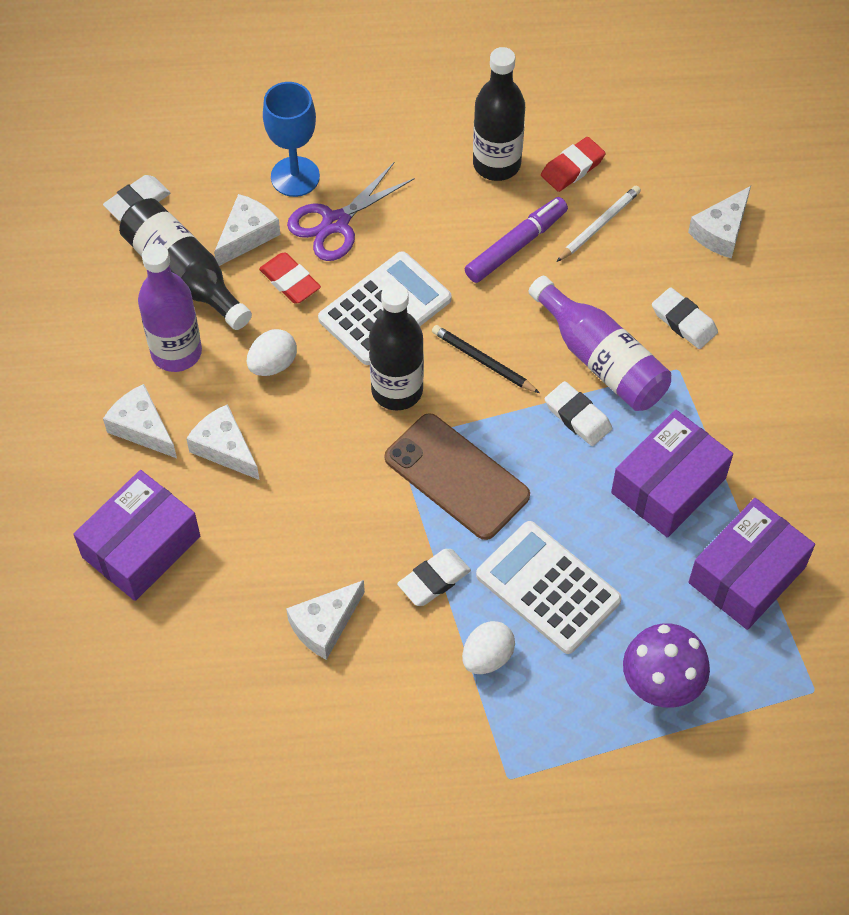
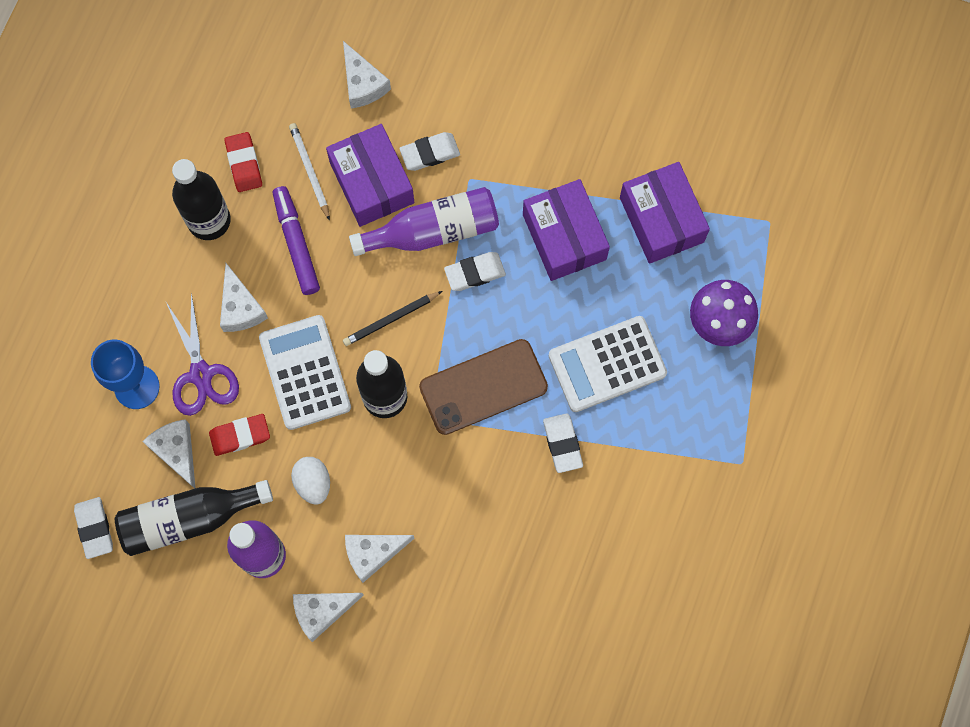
camera: 65 degrees left, 15 degrees up
(141, 547) = (430, 654): purple box -> purple box (372, 182)
(324, 625) = (562, 541): white cheese -> white cheese (240, 307)
(487, 657) = (642, 434): white egg -> none

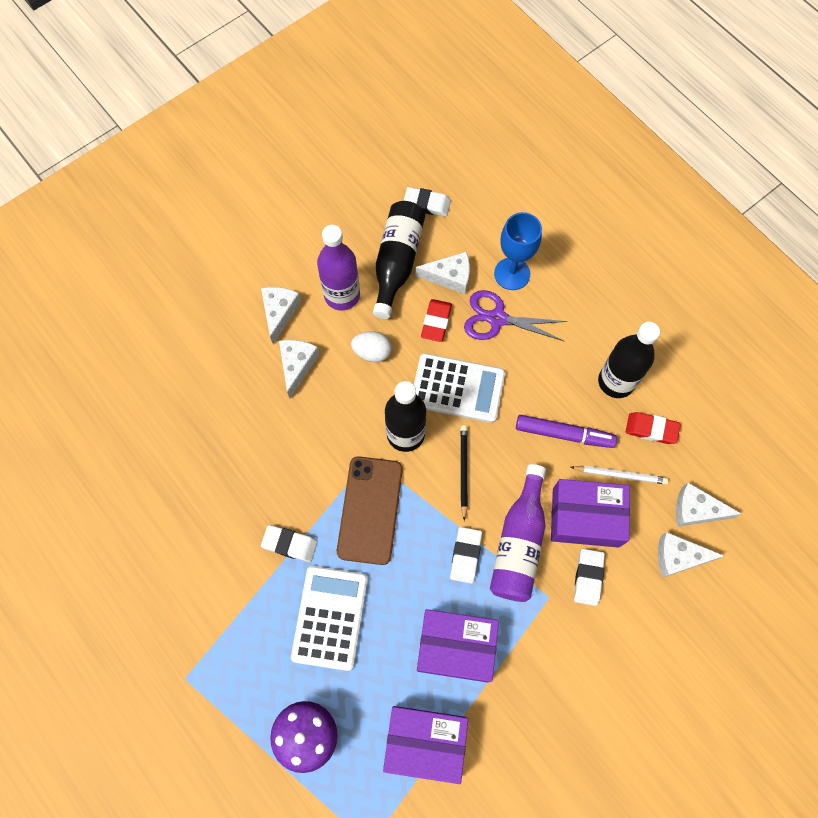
camera: 120 degrees right, 5 degrees down
(240, 307) = (533, 369): white cheese -> white cheese (696, 510)

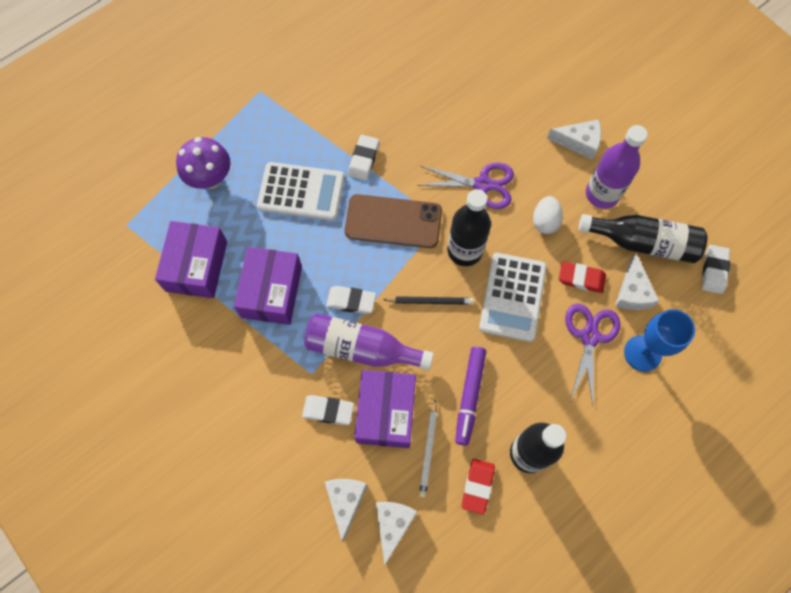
camera: 90 degrees right, 0 degrees up
(297, 365) = (527, 159): white cheese -> none
(327, 413) = (483, 184): none -> purple scissors

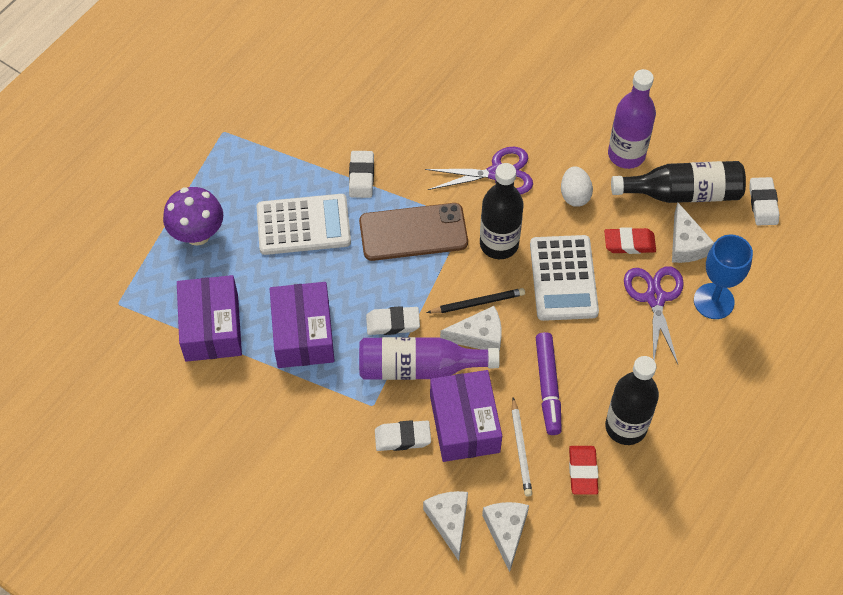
camera: 15 degrees left, 10 degrees down
(579, 142) = (587, 108): white cheese -> white cheese (479, 336)

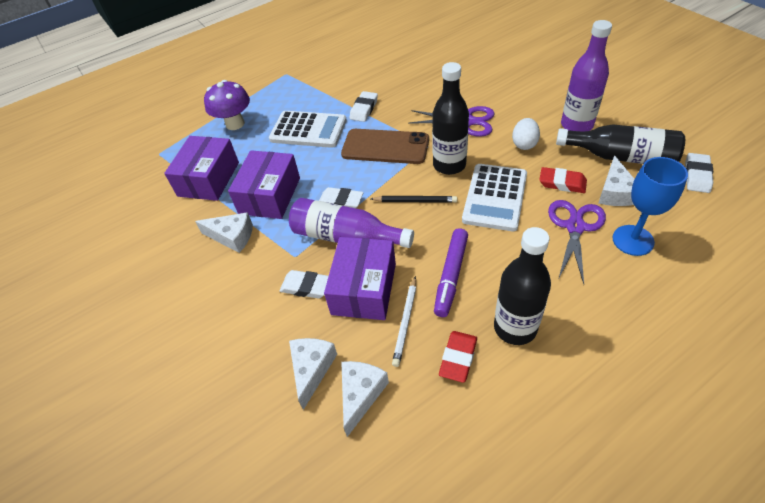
camera: 25 degrees right, 10 degrees down
(479, 336) = (406, 224): white cheese -> white cheese (232, 237)

